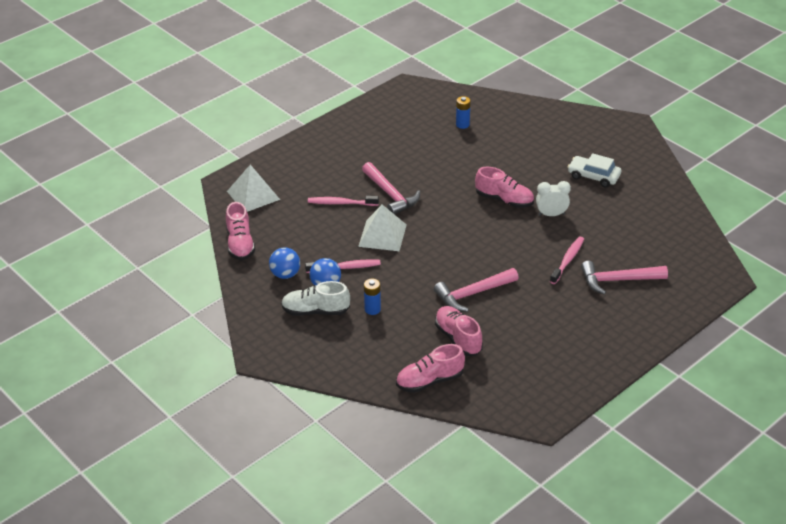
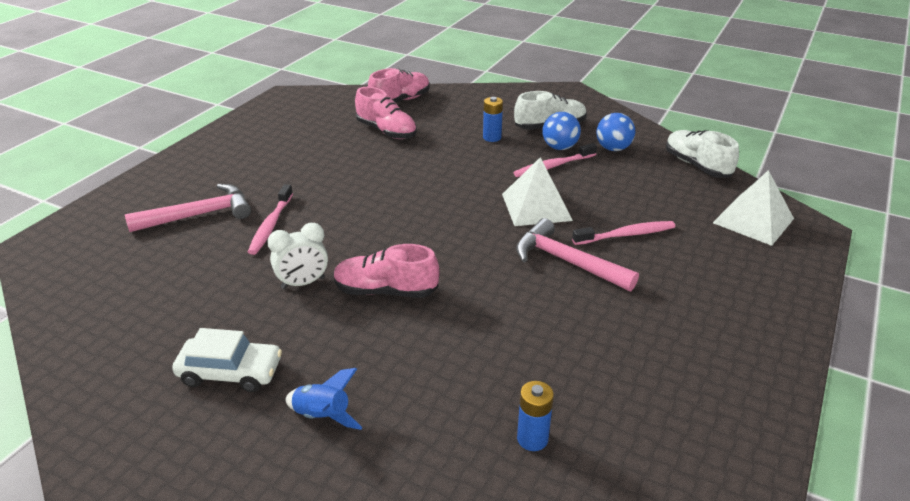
camera: 160 degrees right, 5 degrees down
(240, 244) = (697, 166): pink shoe -> white shoe
(473, 294) = (386, 169): pink hammer -> none
(551, 150) = (323, 416): none -> blue rocket

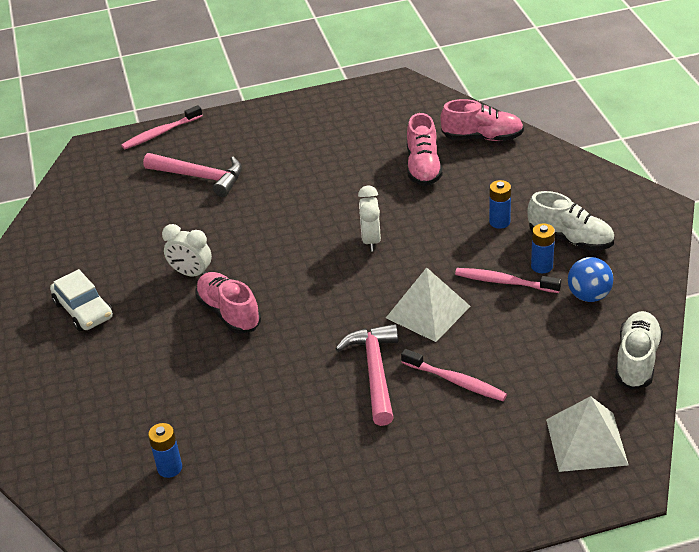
camera: 50 degrees right, 5 degrees up
(271, 225) = (230, 213): pink toothbrush -> pink toothbrush (161, 133)
(323, 416) = (92, 371): blue rocket -> none
(422, 187) = (371, 240): none -> white clock
(559, 147) = (542, 266): blue ball -> blue battery

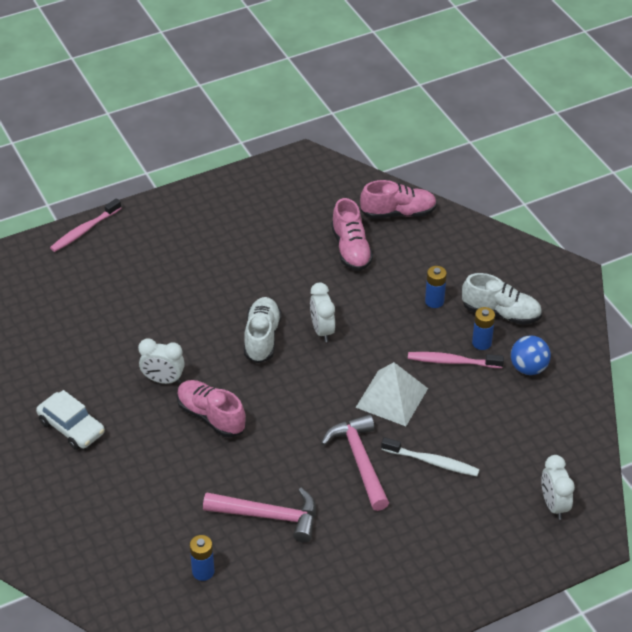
camera: 15 degrees left, 5 degrees up
(200, 177) = (139, 276): pink hammer -> pink hammer (268, 516)
(455, 381) = (432, 462): pink toothbrush -> white toothbrush
(586, 442) = (554, 505): white pyramid -> white clock
(636, 360) = (580, 426): white shoe -> white shoe (262, 338)

